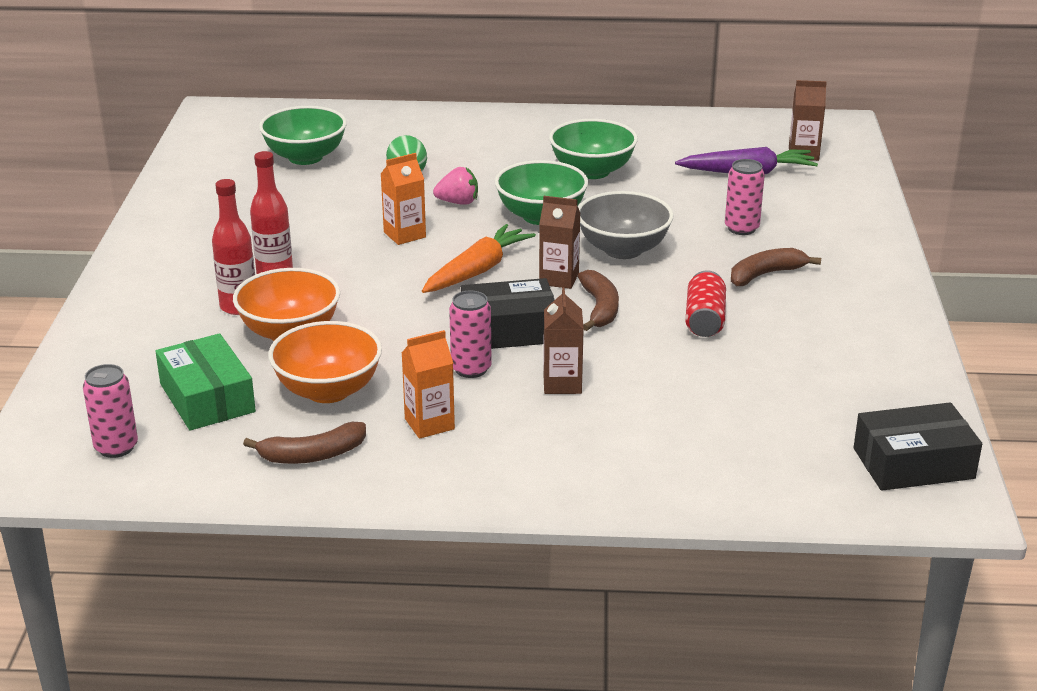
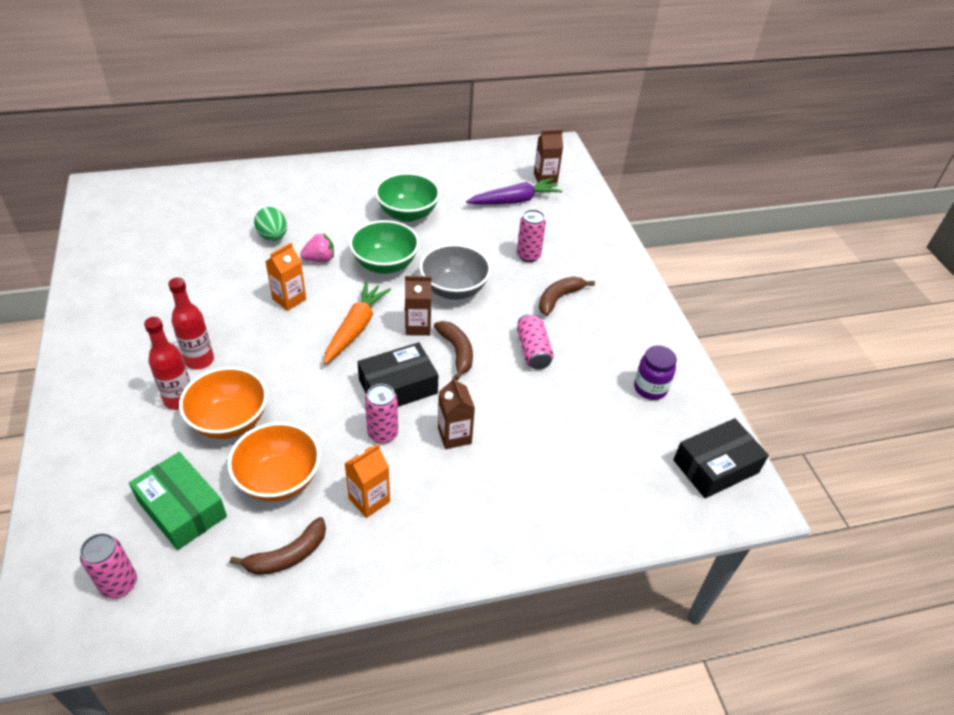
camera: 20 degrees left, 15 degrees up
(305, 157) = (187, 228): green bowl -> none
(704, 320) = (533, 350): red can -> pink can
(855, 376) = (650, 388): none -> purple jar

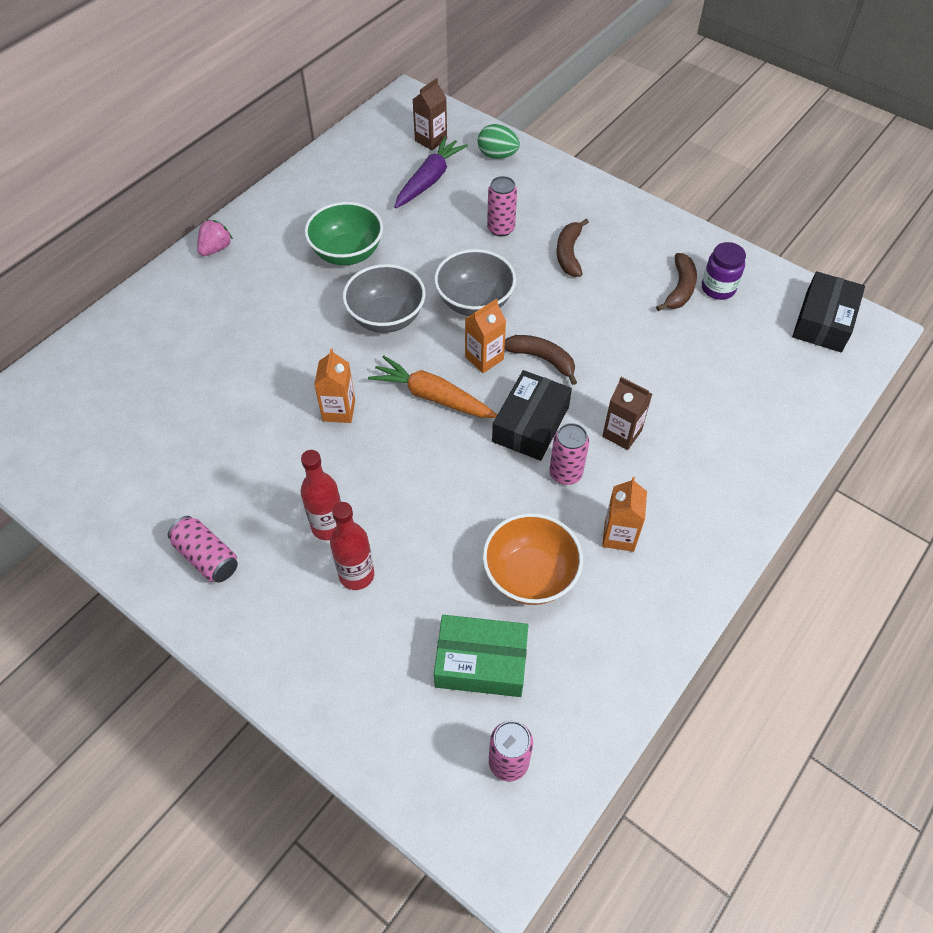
camera: 35 degrees left, 10 degrees up
(229, 421) = (426, 559): orange bowl -> none
(273, 236) = (244, 359): green egg -> green egg (497, 155)
(287, 555) = (611, 628): brown banana -> brown banana (680, 289)
(319, 259) = (319, 352): pink strawberry -> pink strawberry (216, 249)
(355, 328) = (433, 397): orange carrot -> orange carrot turned 45 degrees counterclockwise
(385, 264) = (386, 318): green bowl -> grey bowl
(418, 326) = (484, 358): brown carton -> orange carton
(533, 350) = (600, 316): pink can -> pink can (207, 557)

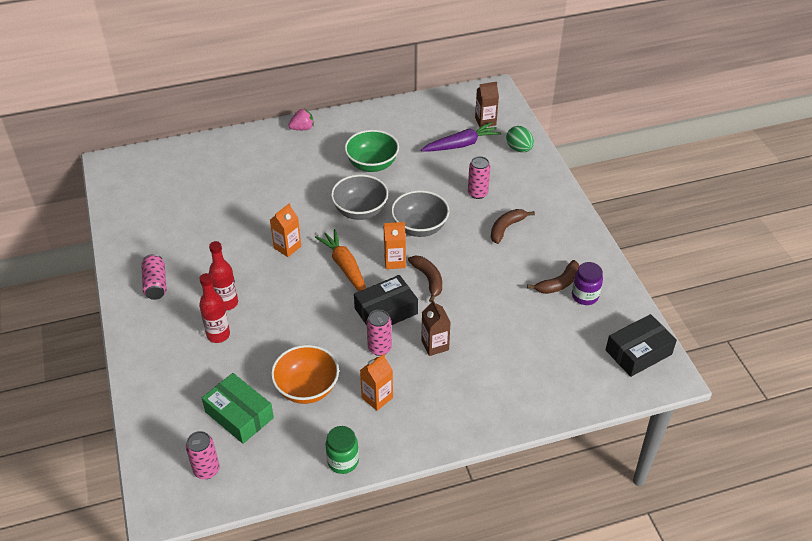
camera: 35 degrees right, 10 degrees down
(655, 638) = (343, 461): none -> green jar

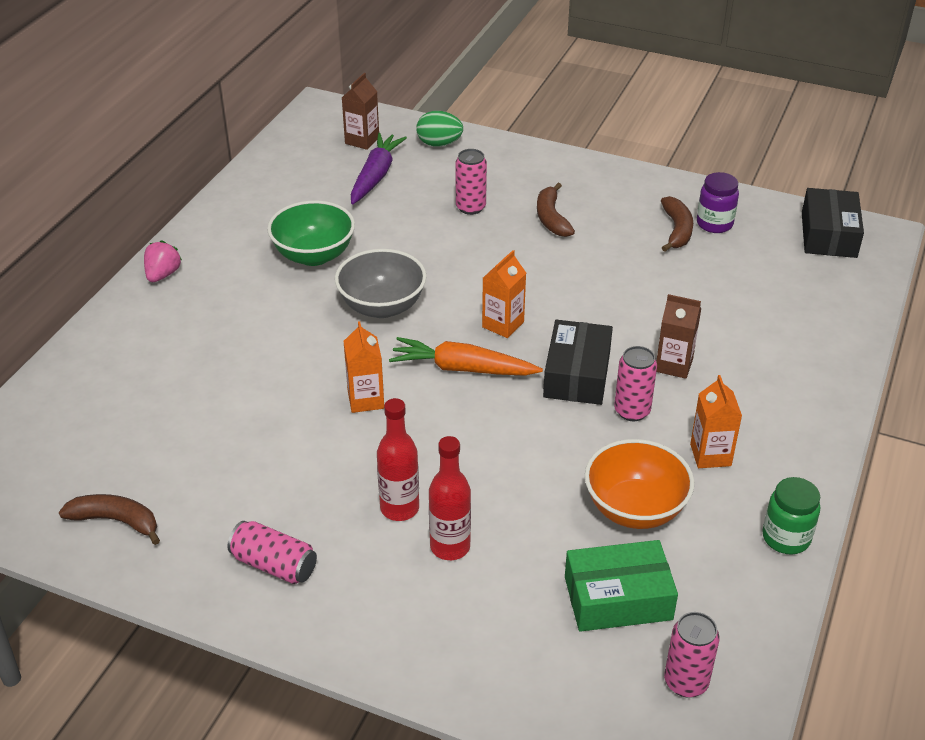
camera: 50 degrees left, 5 degrees down
(420, 227) = (471, 277): grey bowl -> none
(428, 279) = (564, 315): brown banana -> brown banana (116, 521)

